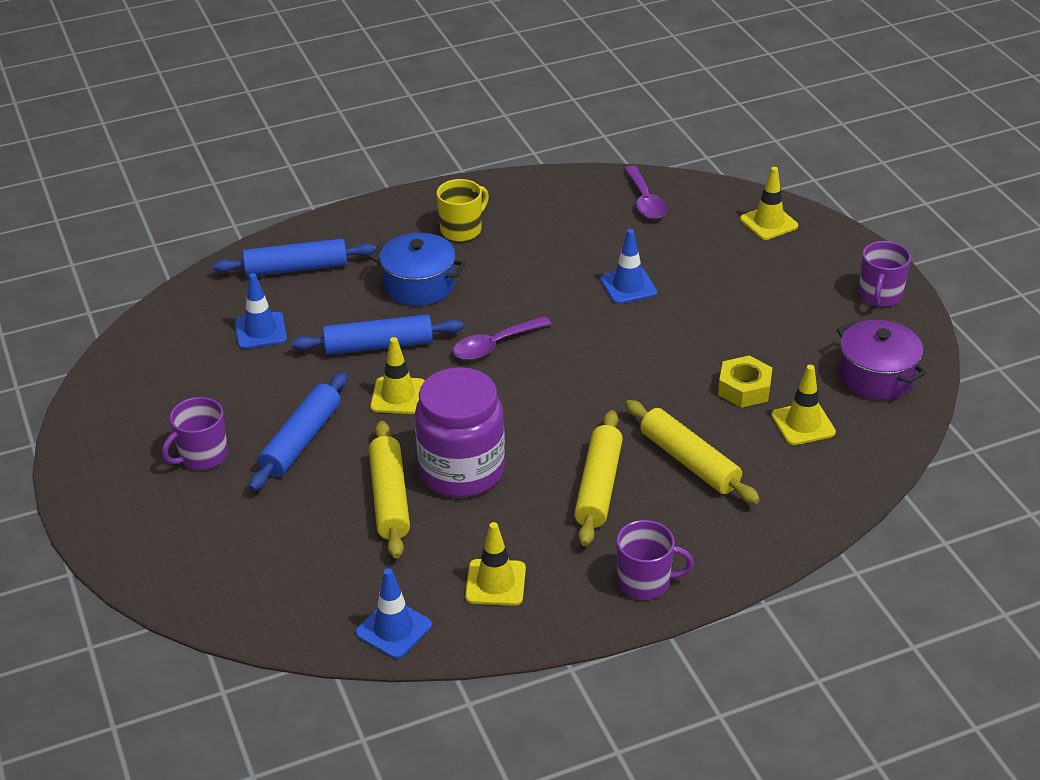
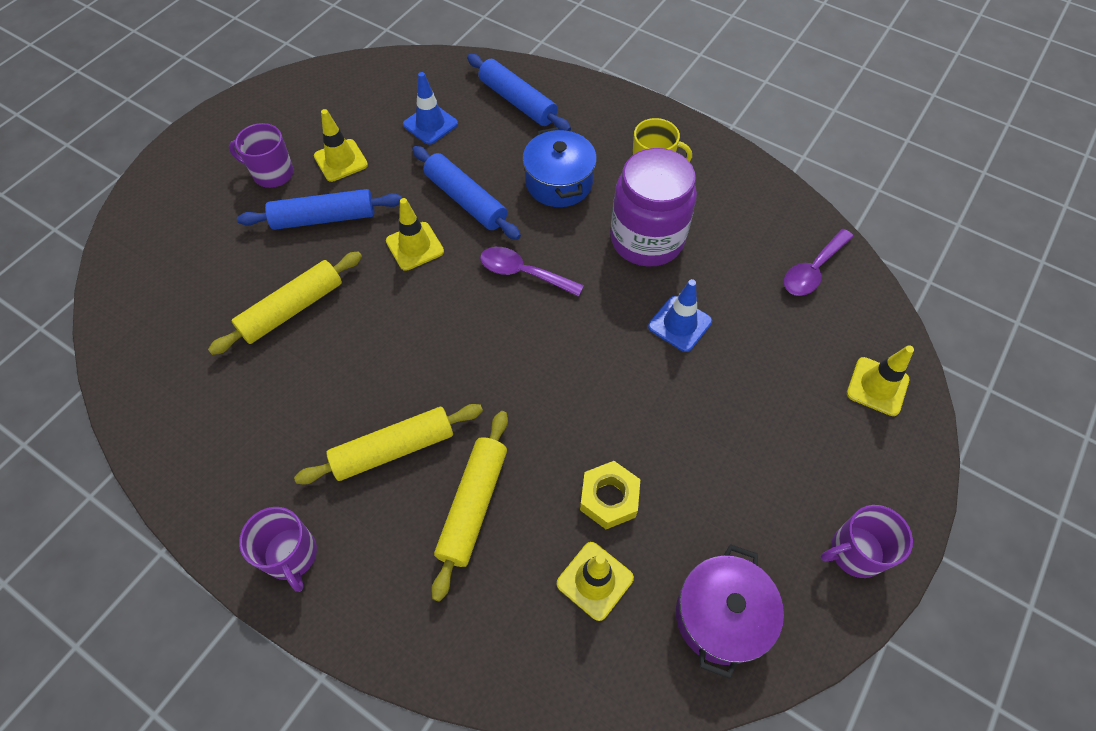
camera: 55 degrees right, 20 degrees up
(393, 629) = (145, 397): blue traffic cone -> none
(462, 471) = (352, 339): purple jar -> purple jar (647, 239)
(495, 583) = (232, 438): yellow traffic cone -> yellow traffic cone (341, 160)

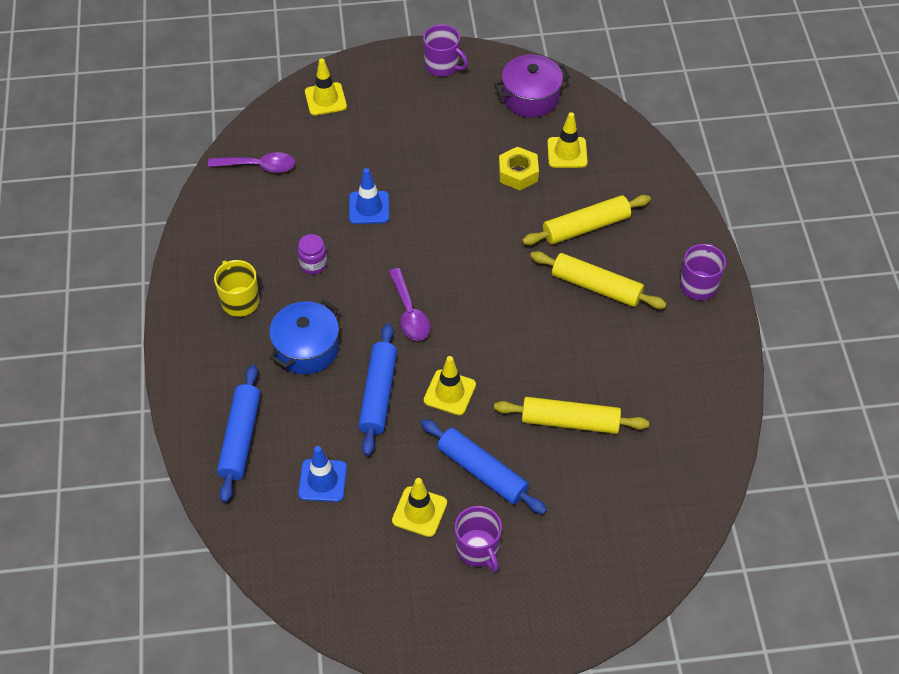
camera: 130 degrees left, 5 degrees down
(647, 239) = (313, 264): purple jar -> purple jar, size x0.42

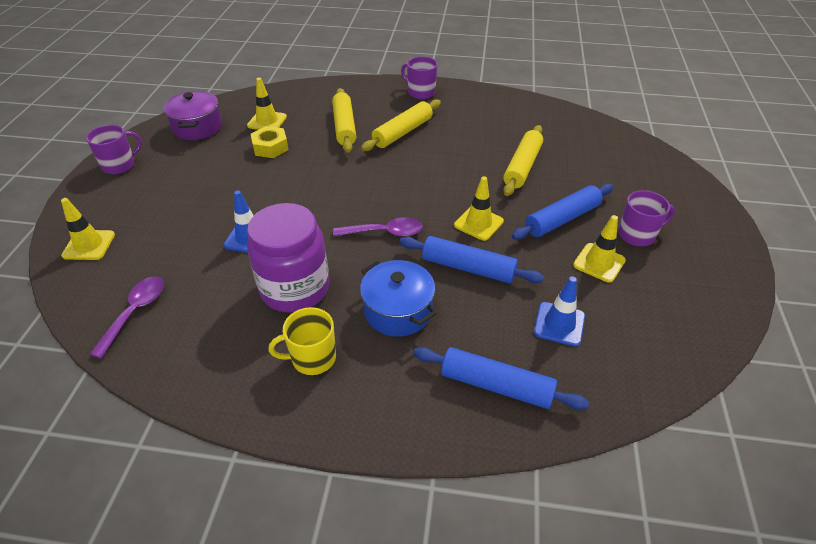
camera: 75 degrees left, 10 degrees down
(313, 264) = (295, 289): purple jar -> purple jar, size x2.36

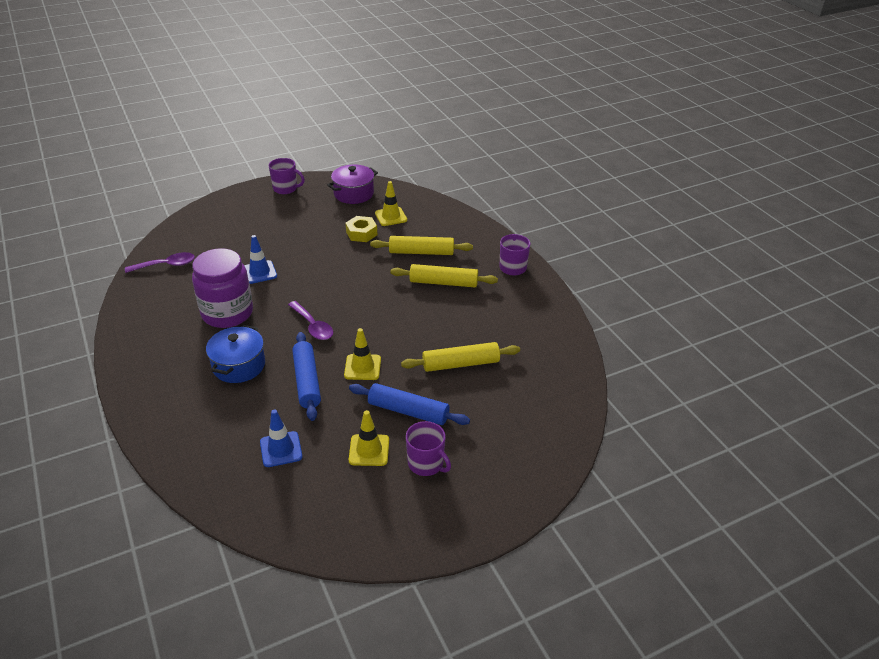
camera: 55 degrees right, 5 degrees down
(89, 245) = (206, 220): yellow traffic cone -> none
(312, 358) = (174, 348): yellow mug -> none
(344, 126) = (421, 252): yellow rolling pin -> yellow rolling pin turned 45 degrees clockwise
(496, 385) = (201, 437): blue rolling pin -> none

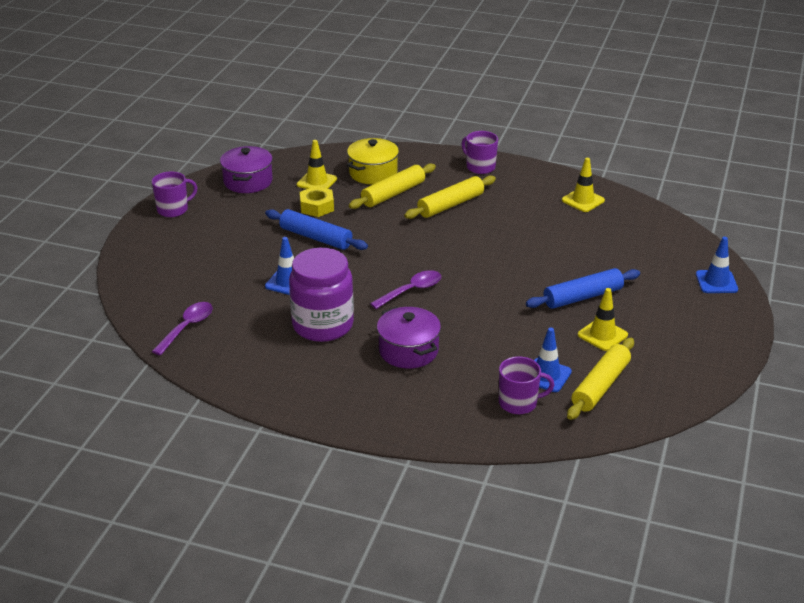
camera: 45 degrees left, 5 degrees down
(239, 365) = (408, 351): blue pot -> purple pot
(307, 381) = (480, 326): blue rolling pin -> blue rolling pin (316, 237)
(313, 326) = (411, 290): purple spoon -> purple spoon turned 45 degrees counterclockwise
(362, 367) = (501, 292): yellow traffic cone -> yellow traffic cone (583, 200)
(426, 463) = (650, 317): purple mug -> purple mug (519, 403)
(435, 230) = (373, 173): none -> yellow pot
(460, 364) = (561, 248): yellow rolling pin -> yellow rolling pin (600, 386)
(529, 476) = (716, 282): none -> blue traffic cone

